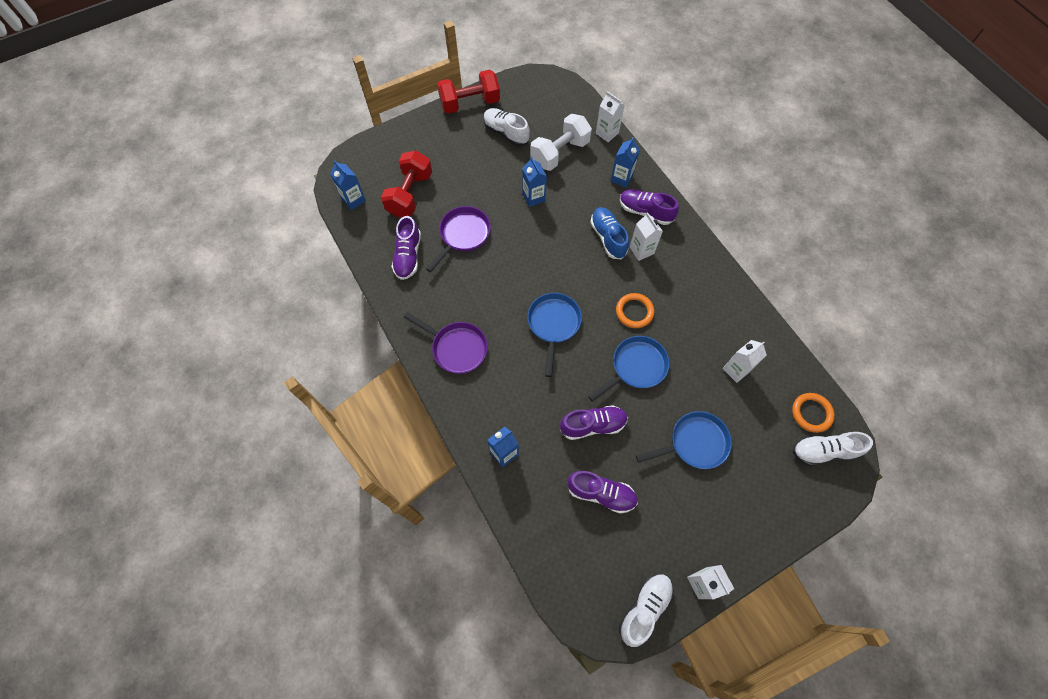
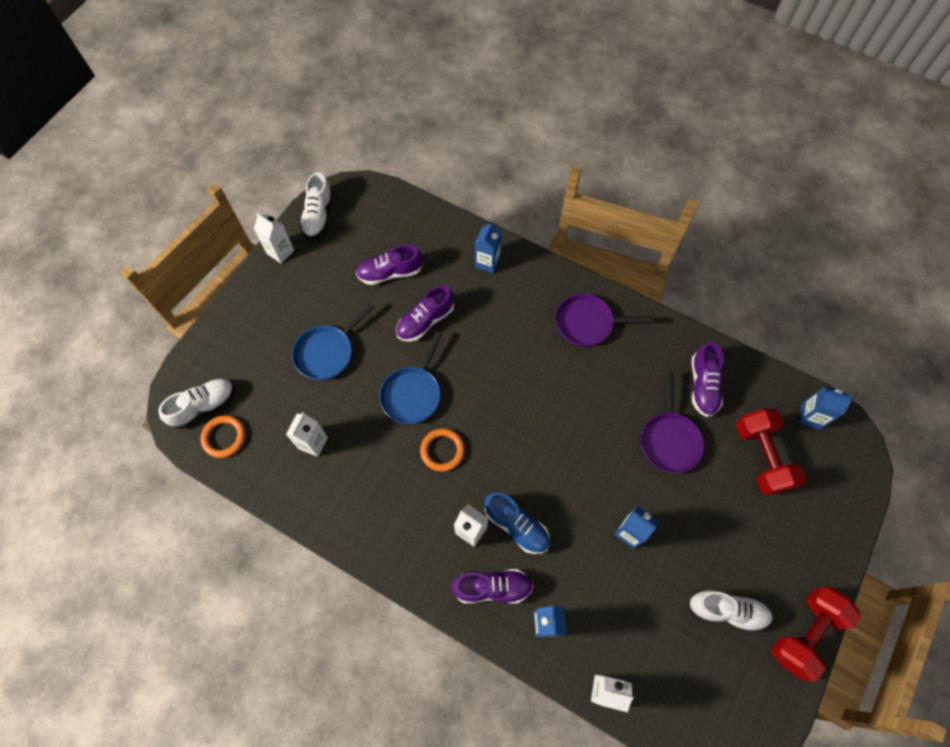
camera: 150 degrees right, 0 degrees up
(408, 256) = (703, 386): purple shoe -> purple shoe turned 150 degrees counterclockwise
(553, 324) = (514, 393): blue pan -> none
(560, 153) = (642, 618): white dumbbell -> none

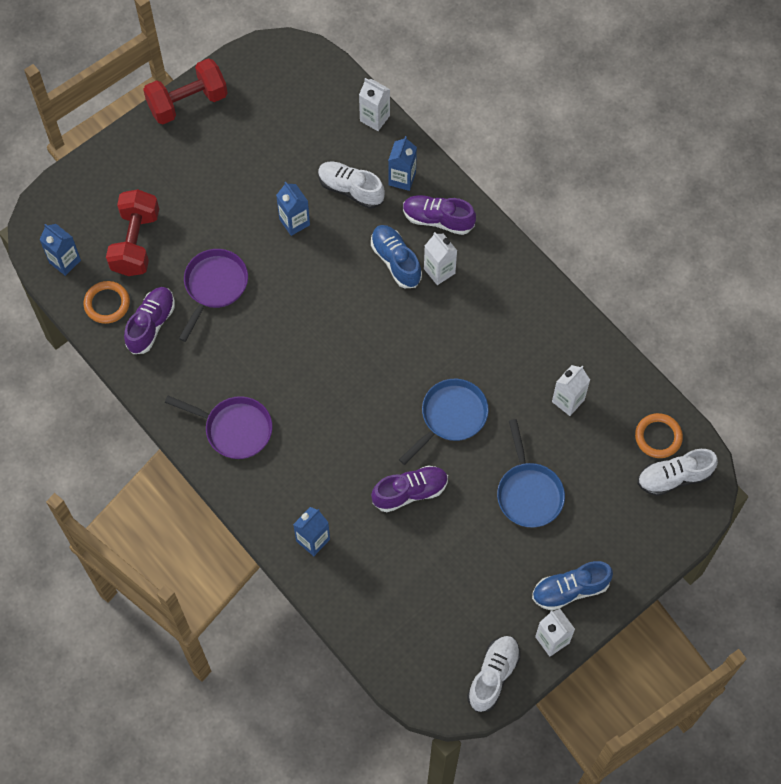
camera: 160 degrees left, 0 degrees up
(275, 290) = (570, 590): none -> blue shoe
(327, 352) = (528, 493): blue pan -> blue pan turned 105 degrees clockwise
(390, 273) = (430, 566): purple shoe -> none
(442, 450) = (440, 350): orange ring -> orange ring (107, 304)
(726, 611) = (243, 138): white shoe -> white shoe (350, 189)

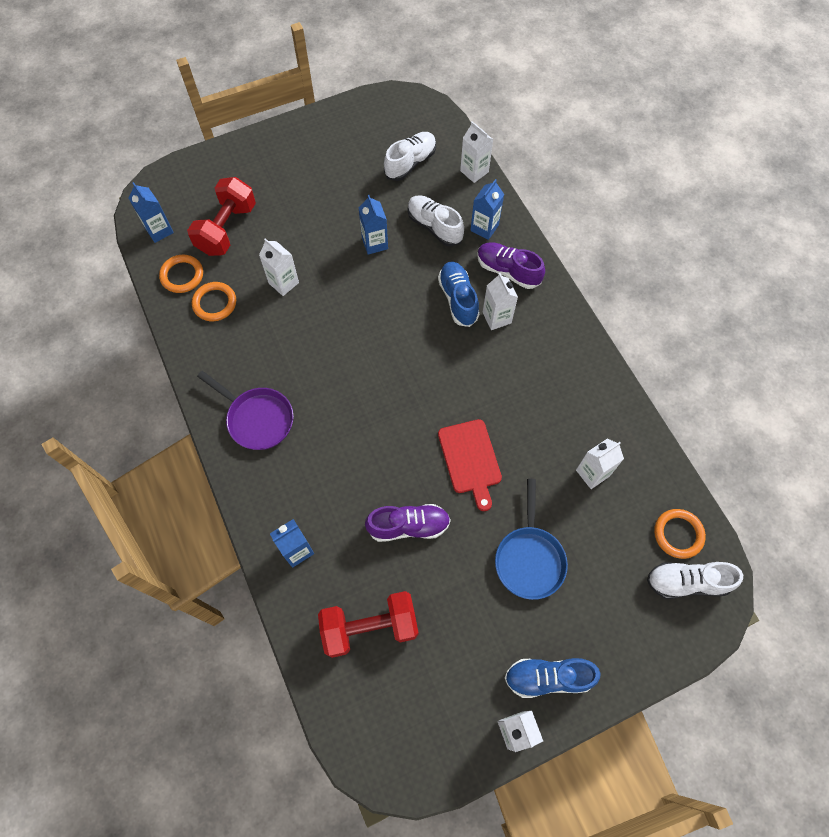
camera: 15 degrees right, 0 degrees up
(151, 324) = (215, 303): purple shoe -> orange ring
(187, 102) = (313, 123): red dumbbell -> red dumbbell (370, 627)
(214, 286) = (283, 283): purple pan -> white carton
(451, 417) = (470, 460): blue pan -> red cutting board
(493, 676) = (440, 754): white shoe -> white shoe (410, 163)

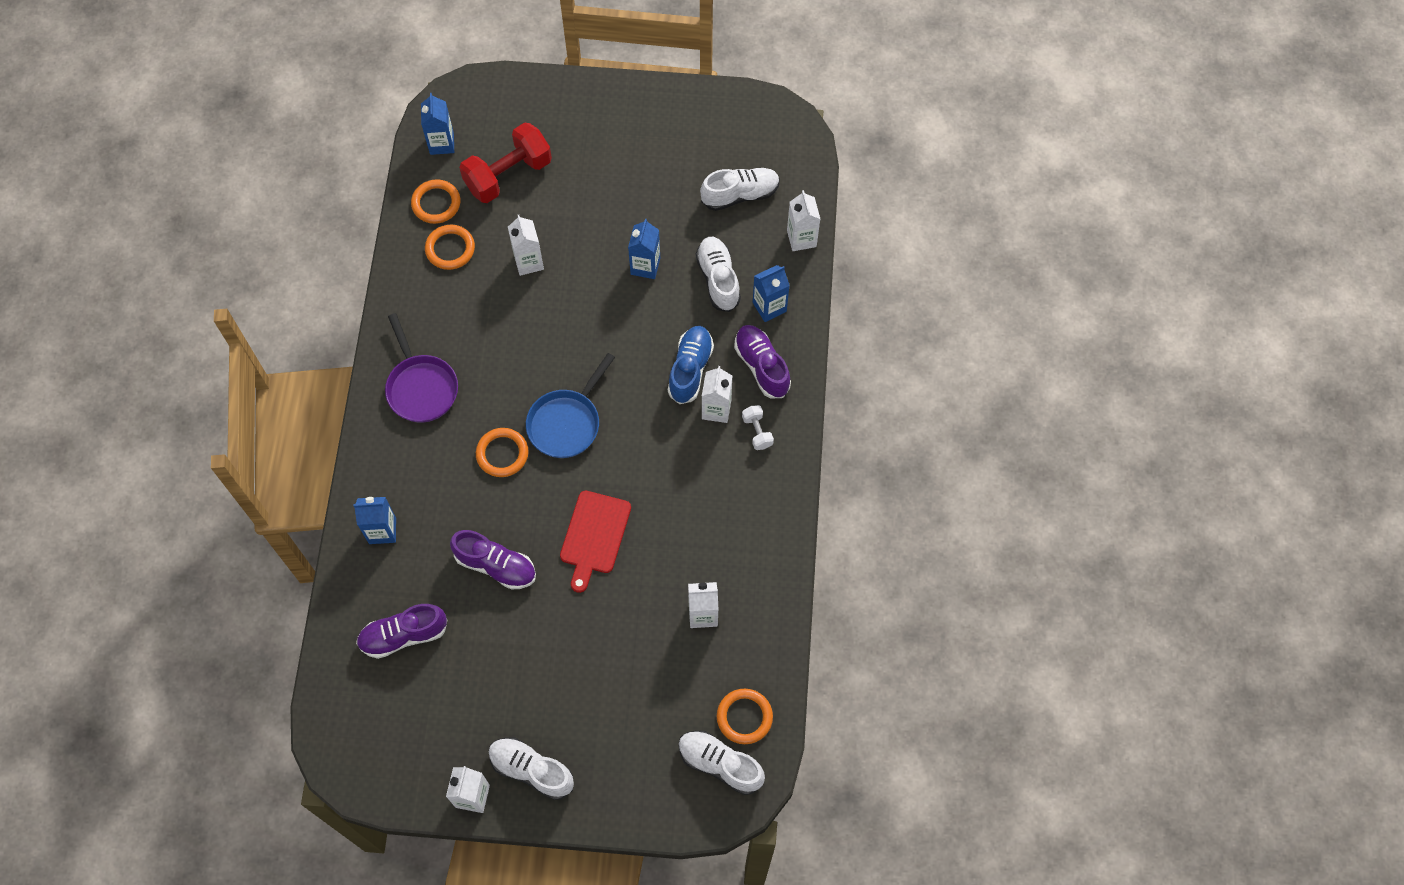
camera: 30 degrees right, 0 degrees up
(356, 435) = (502, 454): none -> orange ring
(370, 627) = (403, 635): red dumbbell -> purple shoe
(529, 558) = (587, 658): blue pan -> blue pan (566, 423)
(537, 318) = (757, 432): none -> white dumbbell
(548, 677) = (531, 770): blue shoe -> white shoe

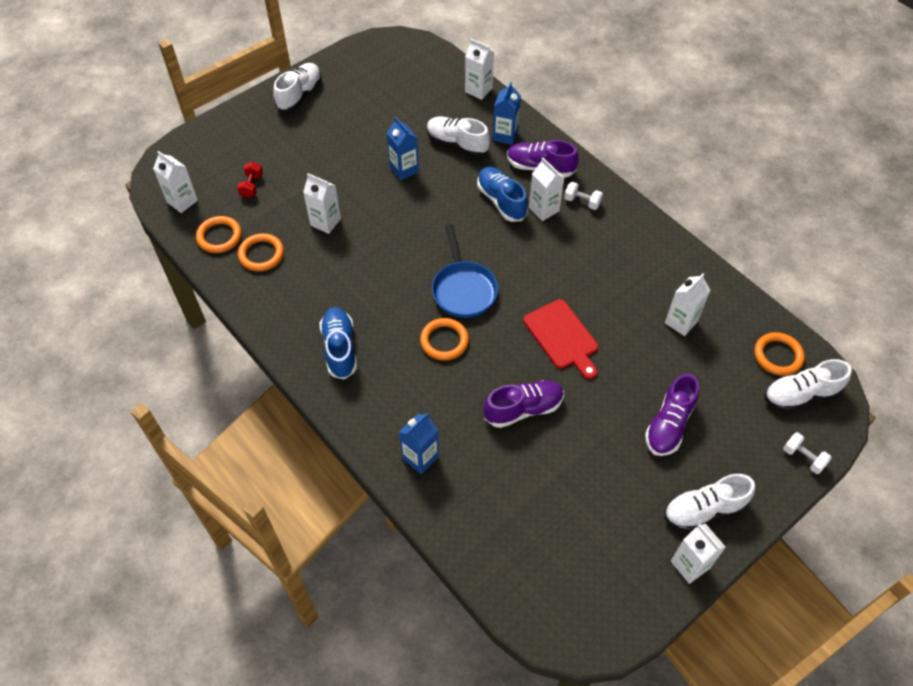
camera: 45 degrees left, 10 degrees down
(403, 635) = (517, 509): purple shoe -> purple shoe (669, 425)
(421, 387) = (340, 348): purple pan -> blue shoe
(442, 143) = (182, 201): blue carton -> white carton
(508, 175) = (251, 186): red dumbbell -> red dumbbell, size x0.46
(655, 810) = (803, 457): none -> white dumbbell
(740, 195) = (415, 94): white shoe -> white shoe (299, 95)

